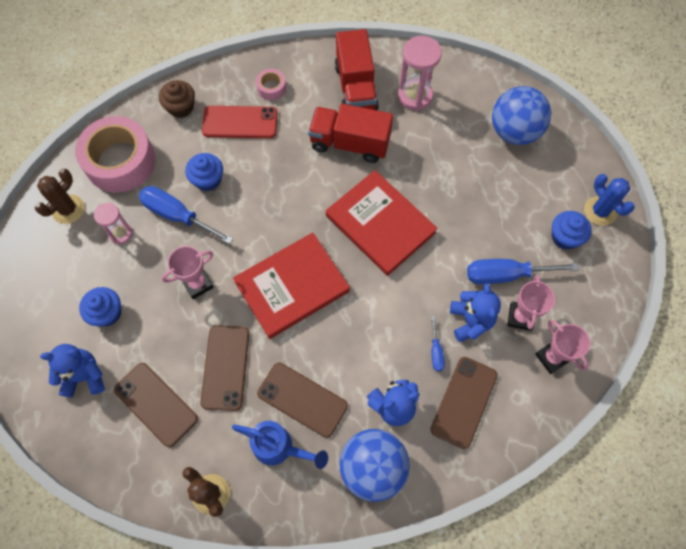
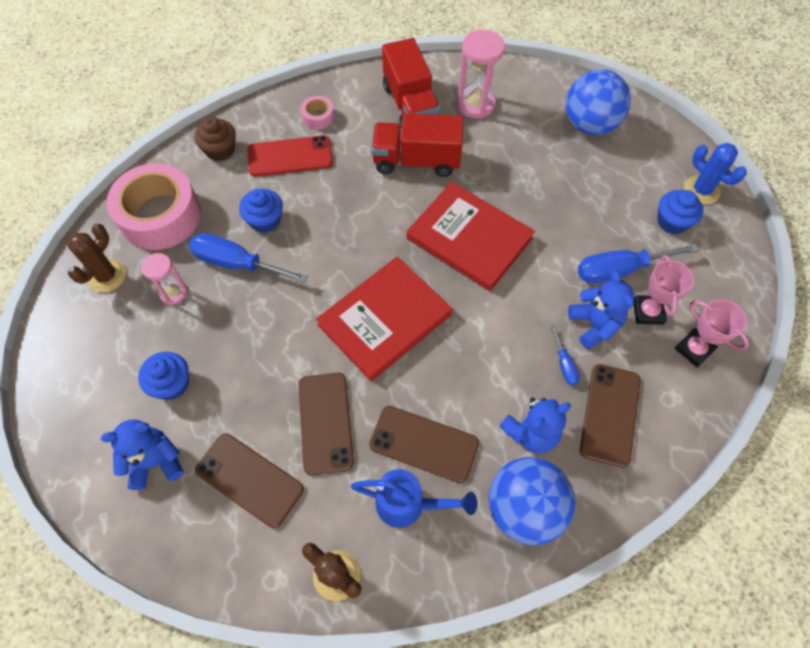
camera: 10 degrees left, 5 degrees down
(197, 284) = (274, 334): pink trophy -> none

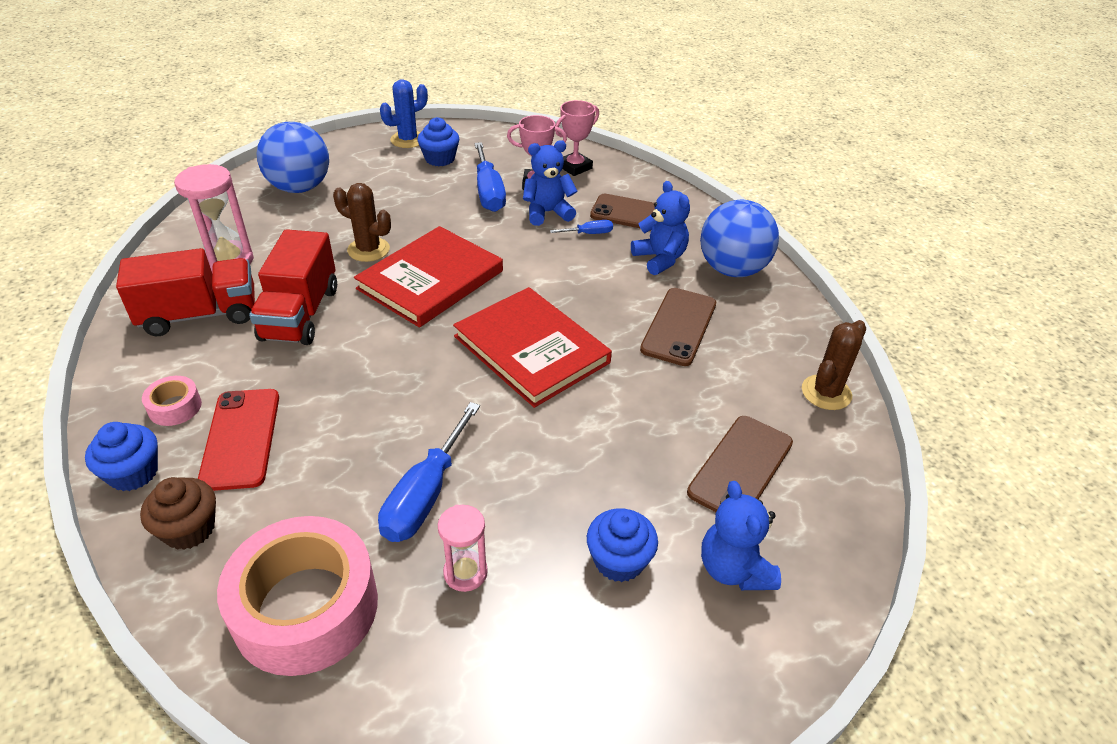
camera: 90 degrees left, 20 degrees down
(107, 276) = (417, 680): brown cactus -> brown cactus (368, 250)
(265, 220) = (355, 464): blue cupcake -> blue cupcake (133, 473)
(325, 422) = (662, 400): brown phone -> none
(409, 504) = (743, 339): blue watering can -> none

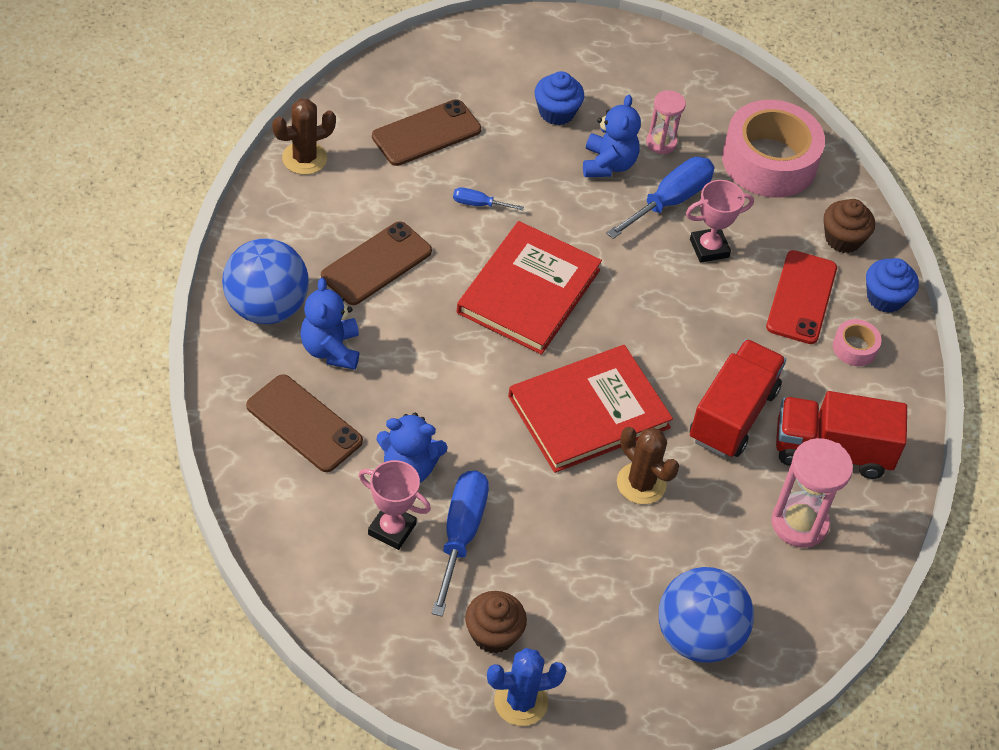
camera: 160 degrees left, 10 degrees up
(440, 159) = (493, 634): blue cupcake -> brown cupcake
(531, 349) = (528, 291): red book -> red book turned 45 degrees clockwise
(575, 167) = (321, 544): pink trophy -> pink trophy (709, 248)
(589, 233) = (382, 416): blue screwdriver -> blue screwdriver (478, 204)
(734, 569) = (485, 80): blue teddy bear -> blue teddy bear (608, 164)

